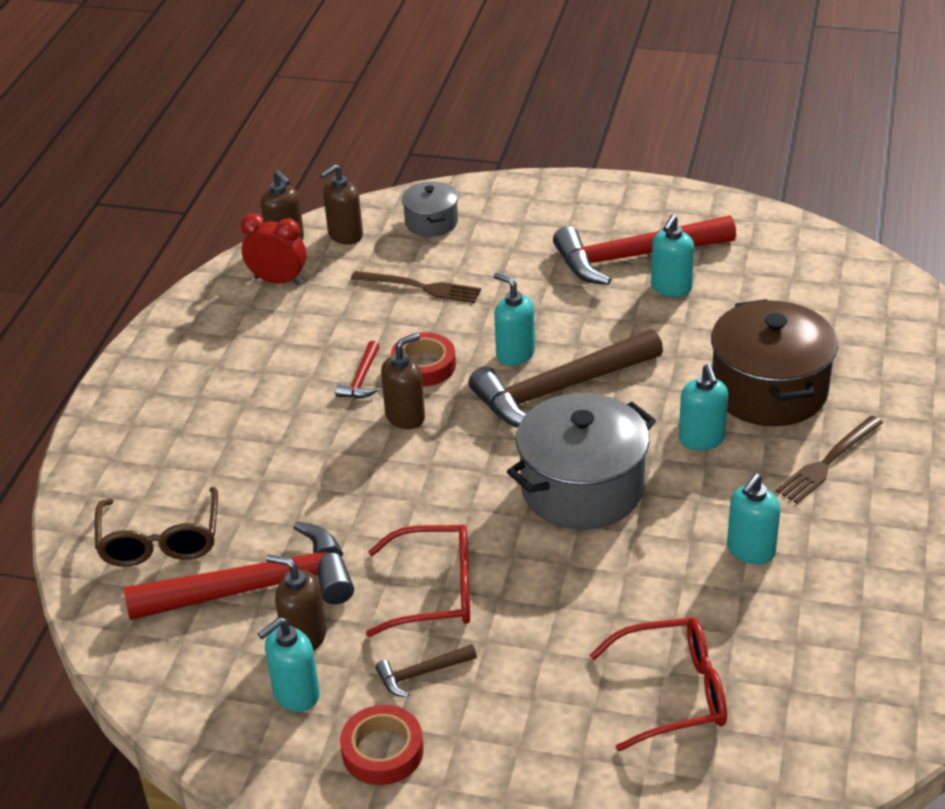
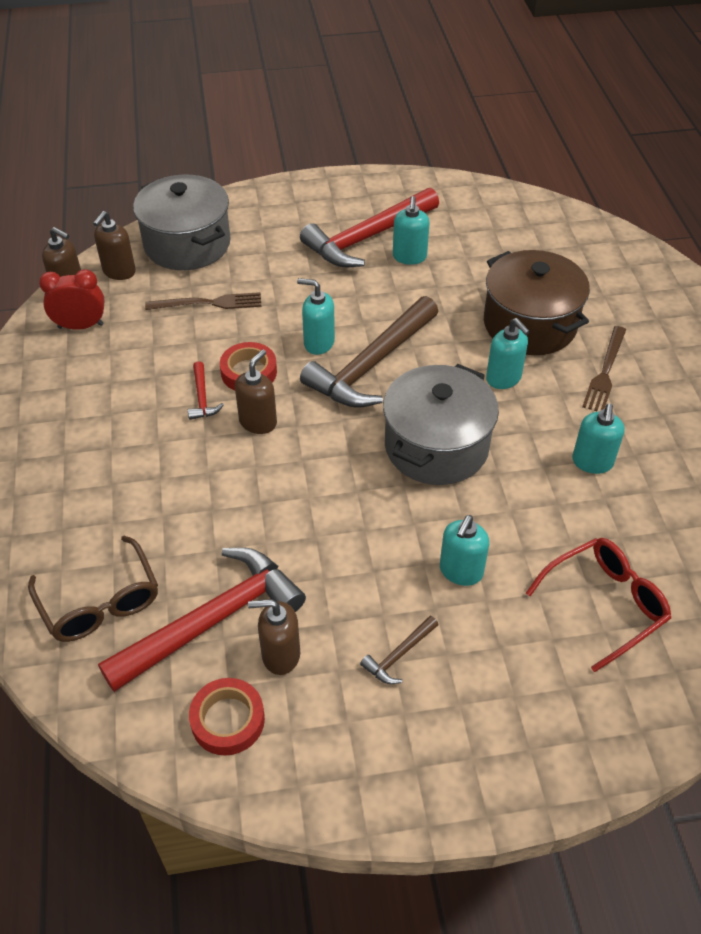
camera: 25 degrees left, 10 degrees up
(296, 694) = (302, 712): turquoise soap dispenser -> turquoise soap dispenser (460, 571)
(382, 751) = (406, 740): red tape -> red tape (228, 720)
(431, 222) = (187, 244): grey pot -> grey pot, size x1.90
(435, 591) = (369, 574): red glasses -> none

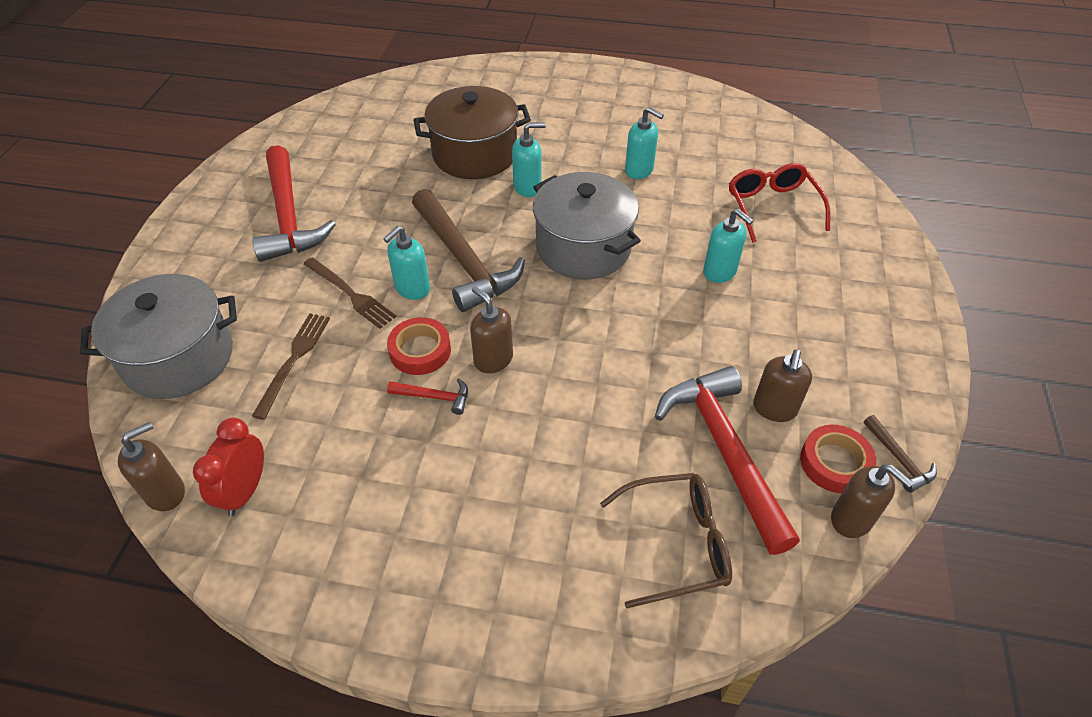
camera: 70 degrees left, 0 degrees up
(119, 272) = (175, 433): brown soap dispenser -> brown soap dispenser (852, 519)
(399, 655) = (791, 331): brown hammer -> brown hammer (898, 459)
(409, 257) = (338, 197): turquoise soap dispenser -> none
(605, 371) = (551, 134): brown fork -> brown fork (350, 294)

